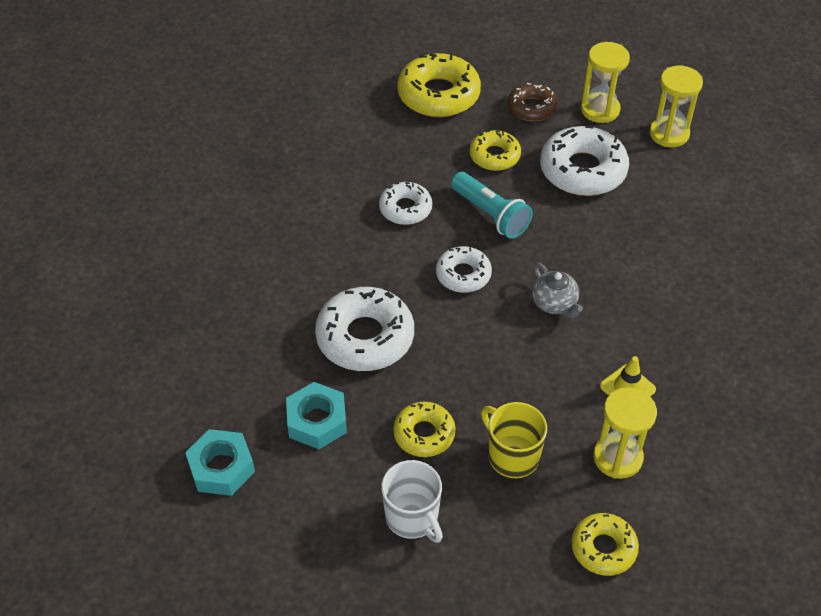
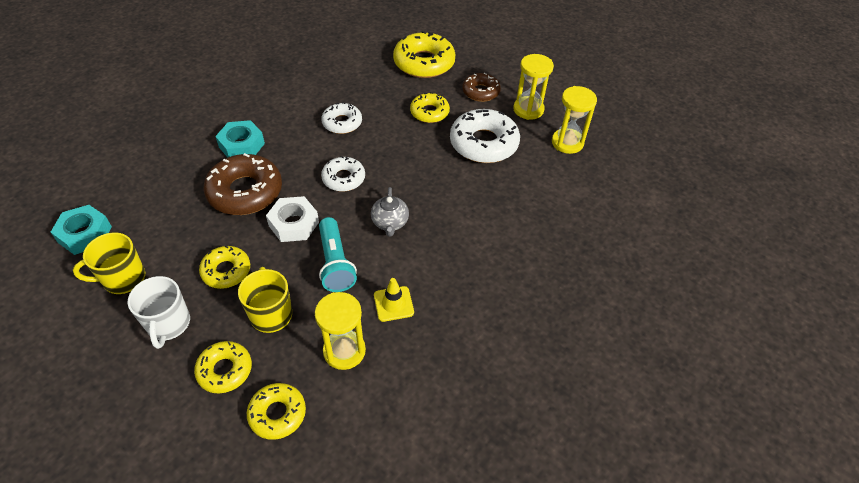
camera: 25 degrees right, 0 degrees up
(316, 495) = (123, 279): none -> yellow mug
(317, 421) = (167, 231): turquoise nut -> turquoise nut (241, 145)
(365, 337) = (245, 192): white donut -> brown donut
(452, 350) = (294, 224): none -> white nut
(490, 214) = (395, 148): turquoise flashlight -> turquoise flashlight (335, 263)
(514, 534) = (225, 370): none -> yellow donut

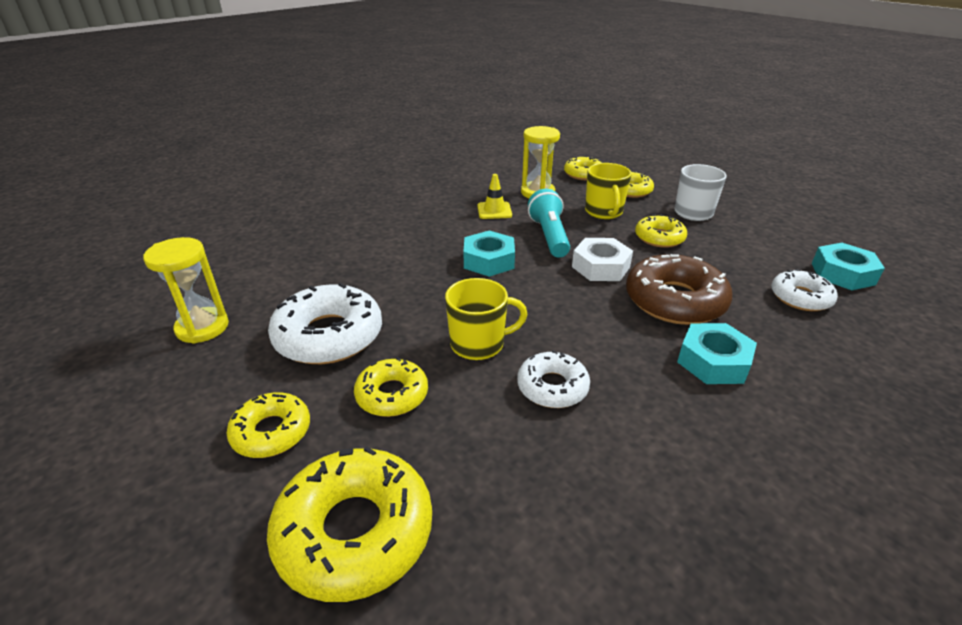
camera: 170 degrees left, 15 degrees down
(123, 279) = (761, 239): yellow mug -> yellow mug (478, 344)
(343, 178) = (545, 306): white donut -> white donut (800, 297)
(390, 223) = (489, 261): grey teapot -> turquoise nut
(480, 92) = (271, 432): brown donut -> yellow donut
(528, 109) = (212, 386): yellow hourglass -> none

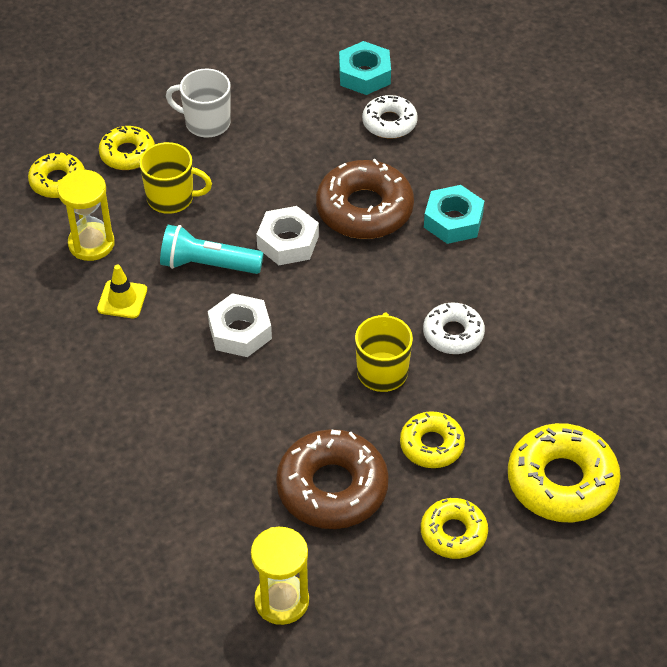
camera: 75 degrees left, 15 degrees up
(329, 336) = (332, 488): white donut -> brown donut
(489, 261) = (240, 331): turquoise nut -> white nut
(659, 238) = (249, 174): yellow donut -> none

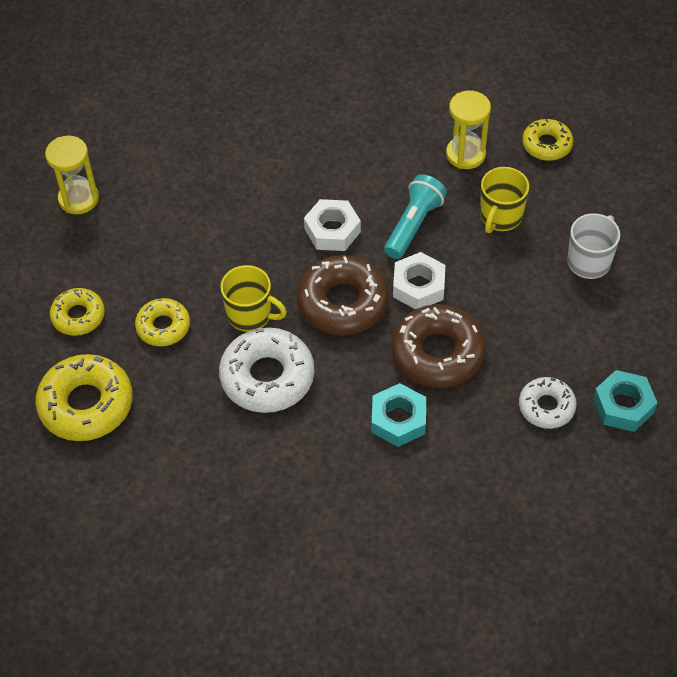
camera: 110 degrees right, 5 degrees up
(122, 299) = (397, 163): yellow traffic cone -> none
(127, 154) = (565, 197): yellow donut -> none
(332, 488) = (156, 252): brown donut -> brown donut (343, 303)
(453, 334) = (267, 377): white donut -> white donut, size x1.69

